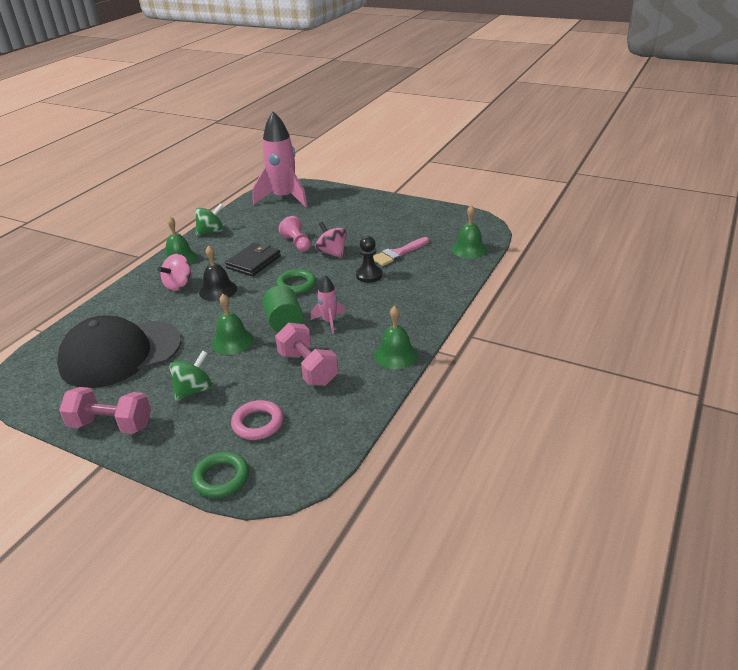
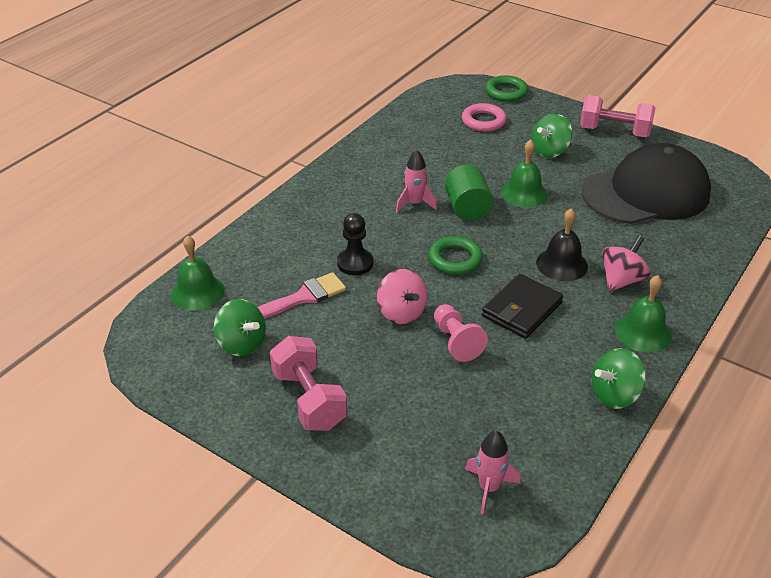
camera: 175 degrees left, 5 degrees up
(284, 198) = (489, 488): pink rocket -> pink rocket, size x0.47
(308, 368) = (440, 158): pink dumbbell -> pink dumbbell (309, 399)
(395, 355) = (351, 162): green bell -> none
(425, 230) = (242, 344): none -> green spinning top

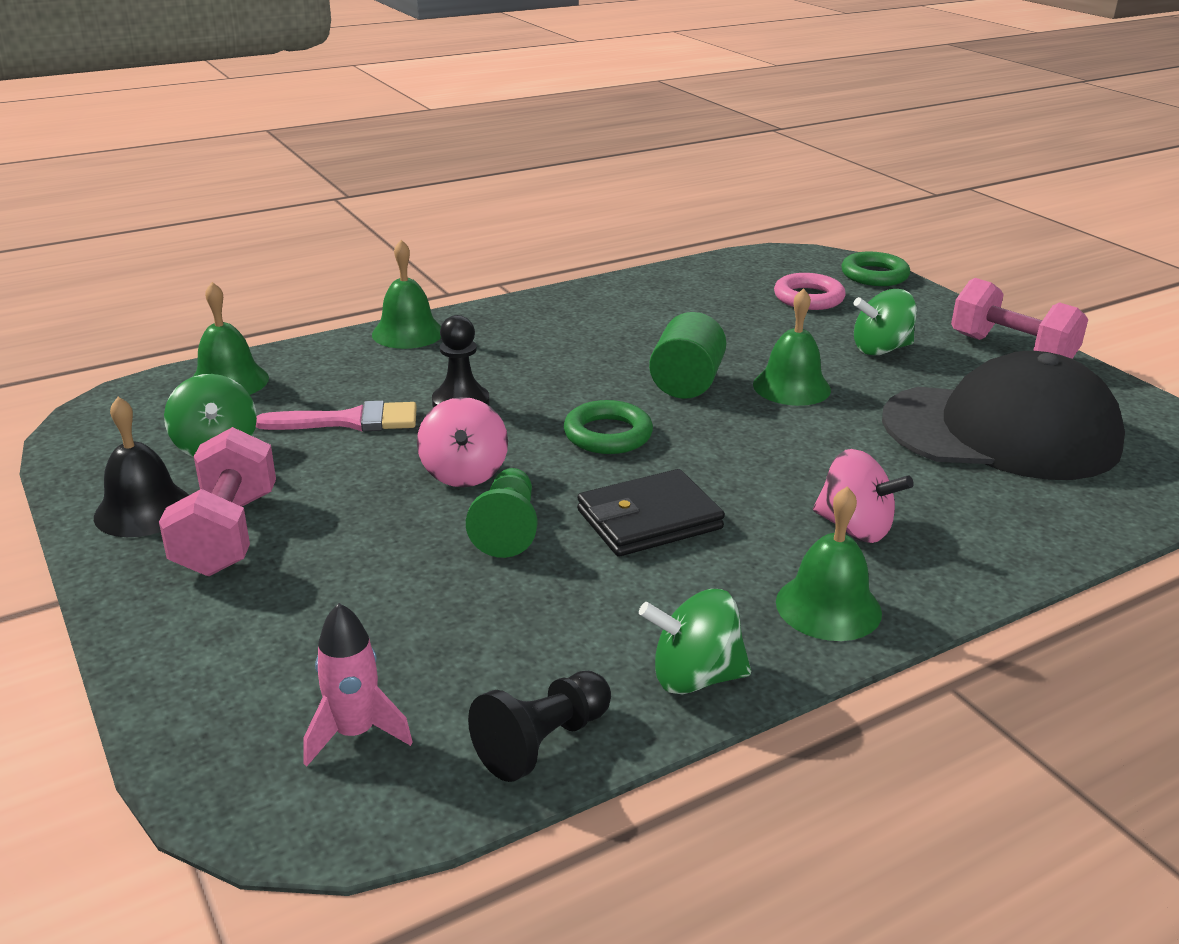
camera: 25 degrees right, 10 degrees down
(273, 218) = (408, 333): none -> green bell
(415, 204) = (614, 361): pink rocket -> none
(456, 341) = (507, 529): pink pawn -> green pawn
(562, 264) = (770, 482): black bell -> black bell (143, 510)
(577, 457) = (542, 742): none -> black pawn
(621, 280) = (854, 528): pink spinning top -> pink spinning top turned 60 degrees clockwise

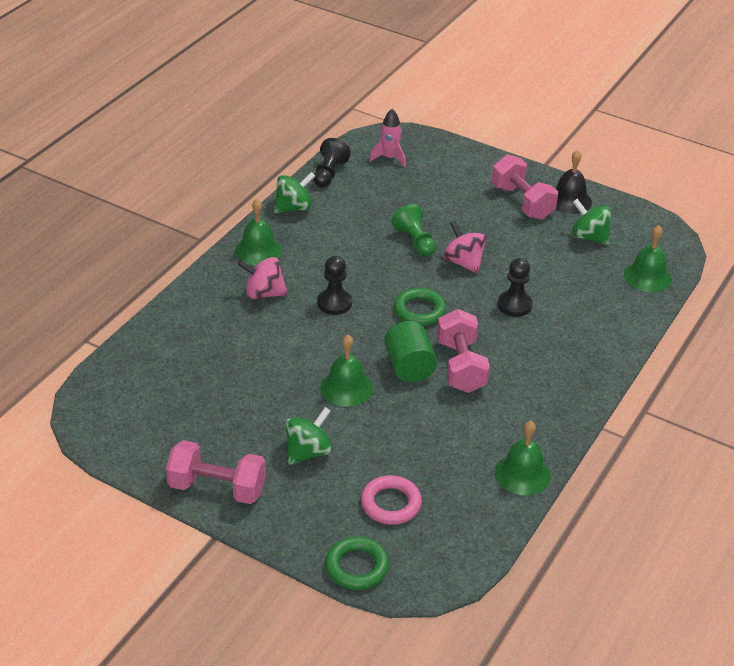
camera: 150 degrees right, 10 degrees up
(350, 421) = (552, 273): pink brush -> none
(408, 333) = (611, 351): green bell -> green bell (522, 474)
(616, 367) = (461, 366): none -> pink dumbbell
(649, 520) = (359, 266): black wallet -> none
(736, 480) = (334, 303): none -> black pawn
(1001, 432) = (207, 391): black cap -> none

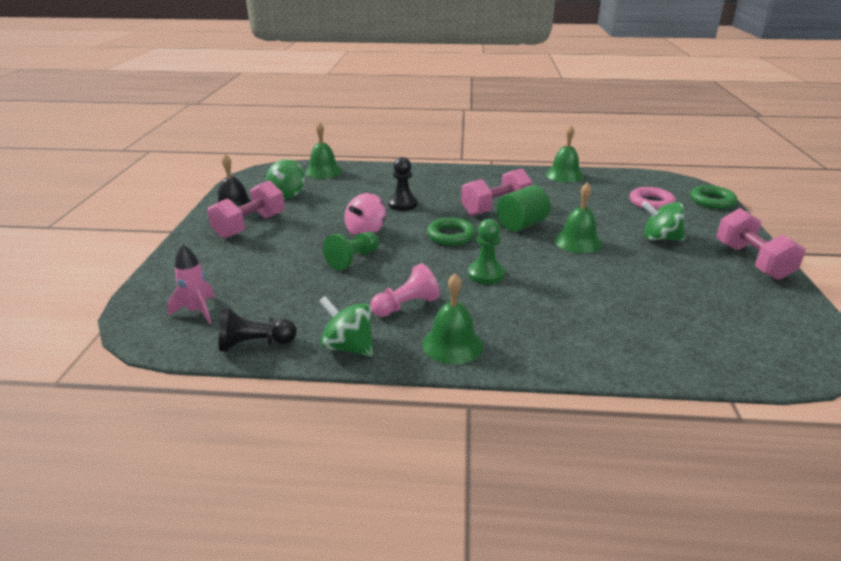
camera: 115 degrees left, 10 degrees down
(264, 293) = (517, 316): pink spinning top -> none
(322, 246) = (406, 306): none -> pink pawn
(334, 303) = (486, 274): black pawn -> green pawn

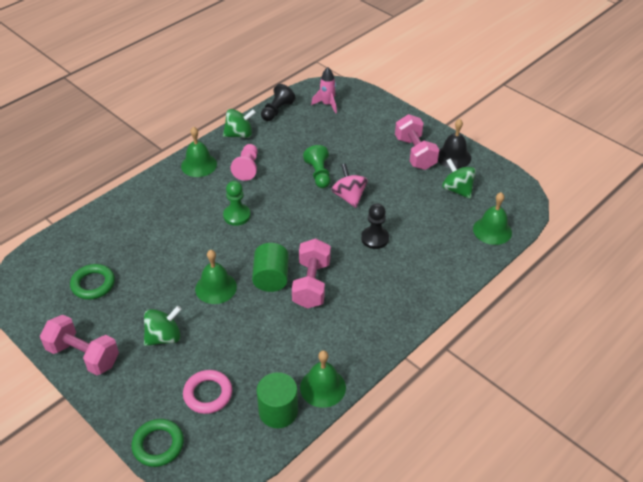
camera: 130 degrees right, 15 degrees up
(451, 235) = (298, 232): green ring -> green ring (93, 284)
(607, 180) = (278, 411): none -> green cylinder

